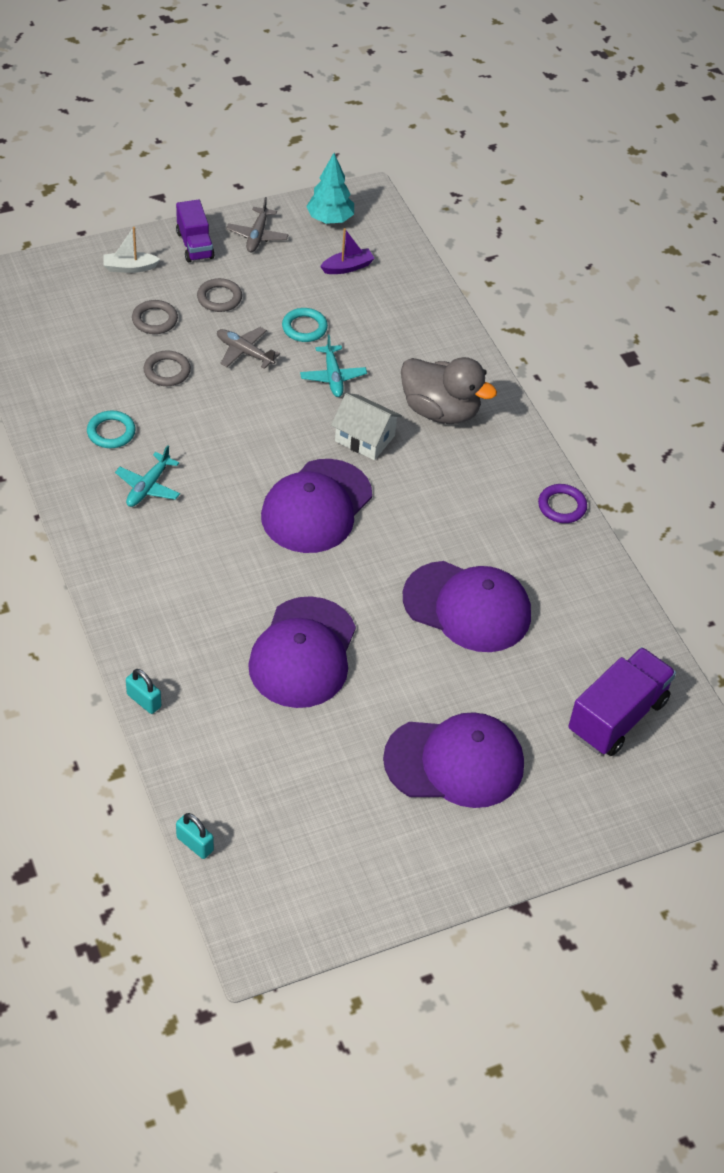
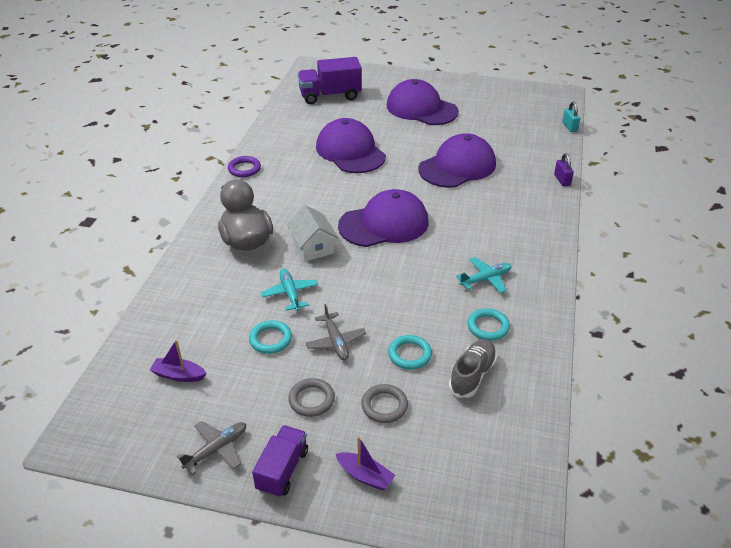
camera: 140 degrees left, 10 degrees down
(96, 378) = (472, 375): none -> grey shoe
(129, 268) = (365, 476): white boat -> purple boat
(144, 700) = (562, 180): turquoise padlock -> purple padlock
(167, 371) = (409, 354): grey ring -> turquoise ring
(330, 219) = (135, 432): turquoise tree -> none
(333, 377) = (290, 293): turquoise plane -> turquoise plane turned 45 degrees counterclockwise

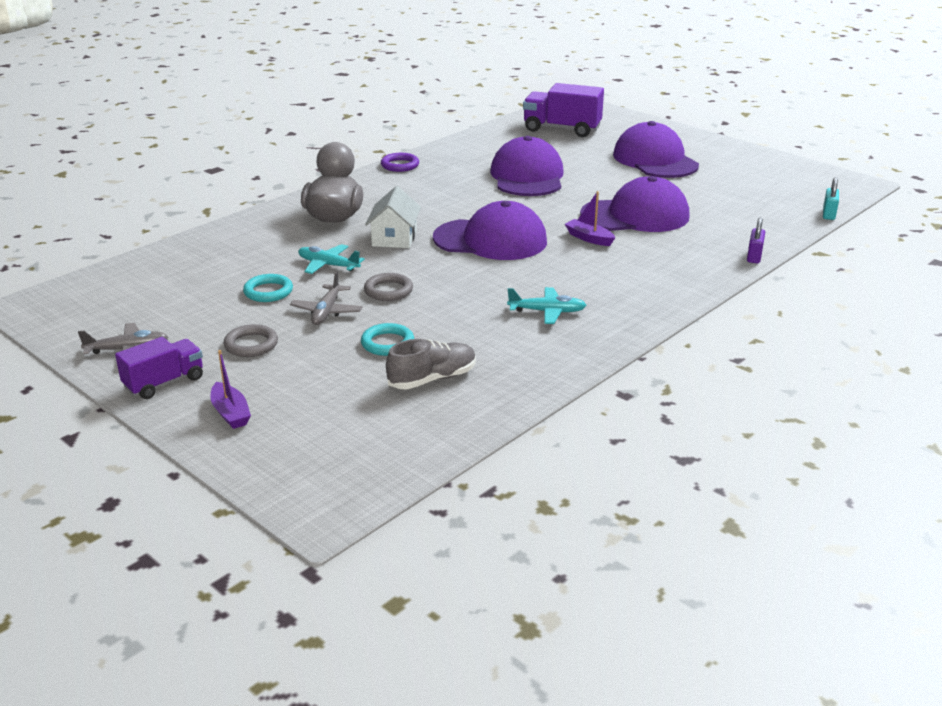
camera: 30 degrees right, 10 degrees down
(179, 375) = (159, 291): purple boat -> purple boat (589, 238)
(290, 293) = (328, 265): turquoise plane -> turquoise plane turned 75 degrees counterclockwise
(384, 406) = (313, 371): grey ring -> grey ring (388, 291)
(488, 327) = (499, 348): turquoise ring -> none

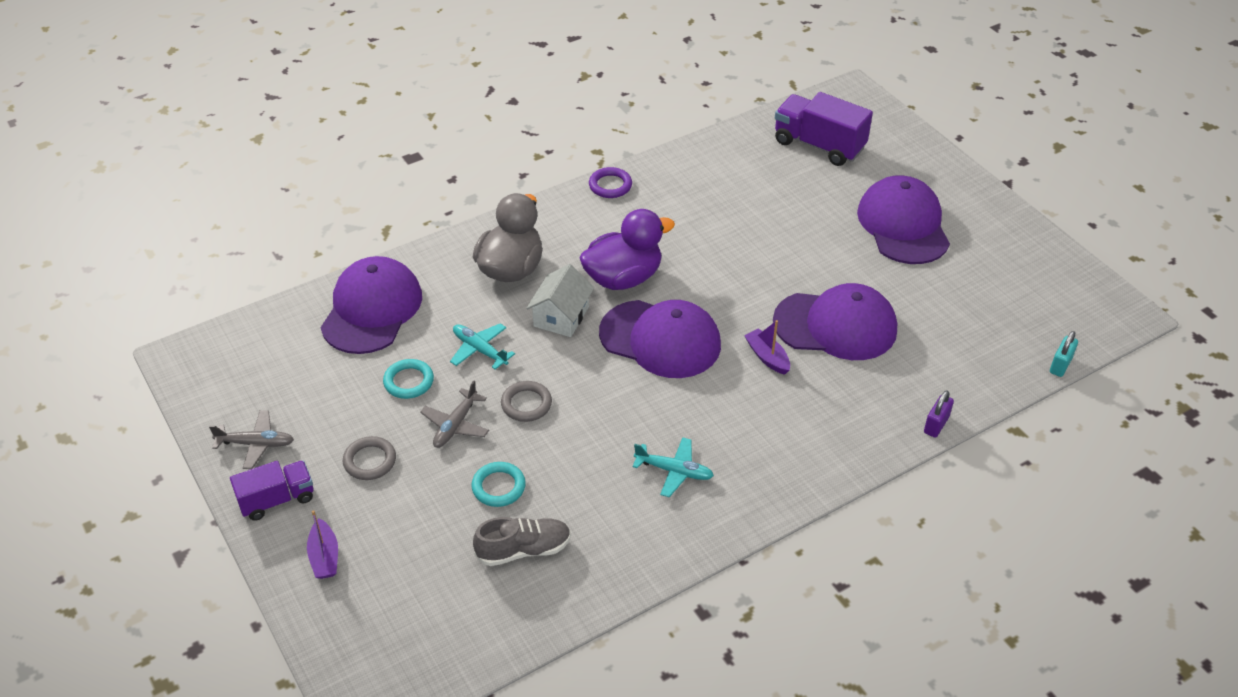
camera: 15 degrees right, 15 degrees up
(438, 211) = (623, 278): none -> purple duck
(527, 176) = (743, 231): purple cap -> purple cap (372, 310)

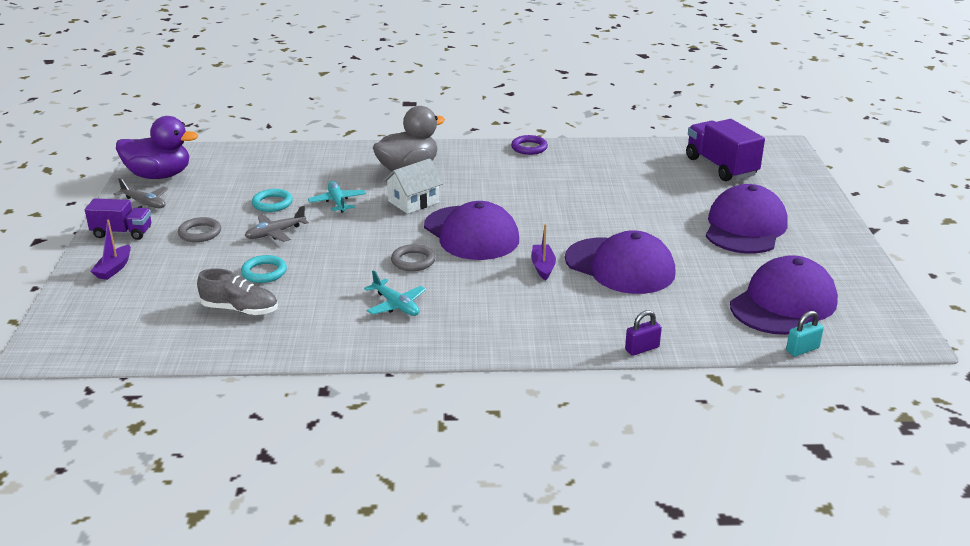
camera: 30 degrees right, 15 degrees down
(372, 310) = (293, 164): purple cap -> purple cap (783, 303)
(526, 404) = (335, 237): grey ring -> grey ring (413, 261)
(623, 278) = (482, 195): purple duck -> purple duck (159, 175)

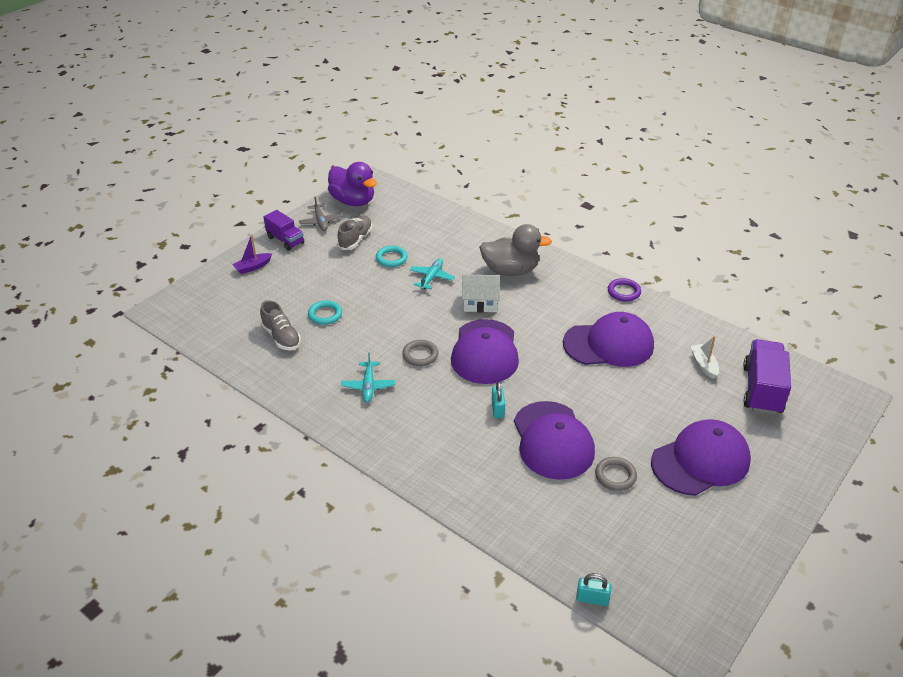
camera: 40 degrees right, 10 degrees up
(200, 233) = (325, 262): grey ring -> grey ring (615, 476)
(208, 203) = (355, 239): none -> grey shoe
(275, 233) = (366, 285): grey plane -> none
(543, 267) = (497, 409): purple boat -> turquoise padlock
(642, 349) = (477, 520): purple padlock -> none
(659, 169) = (704, 365): none -> white boat
(783, 303) = (634, 549): purple cap -> purple cap (608, 344)

